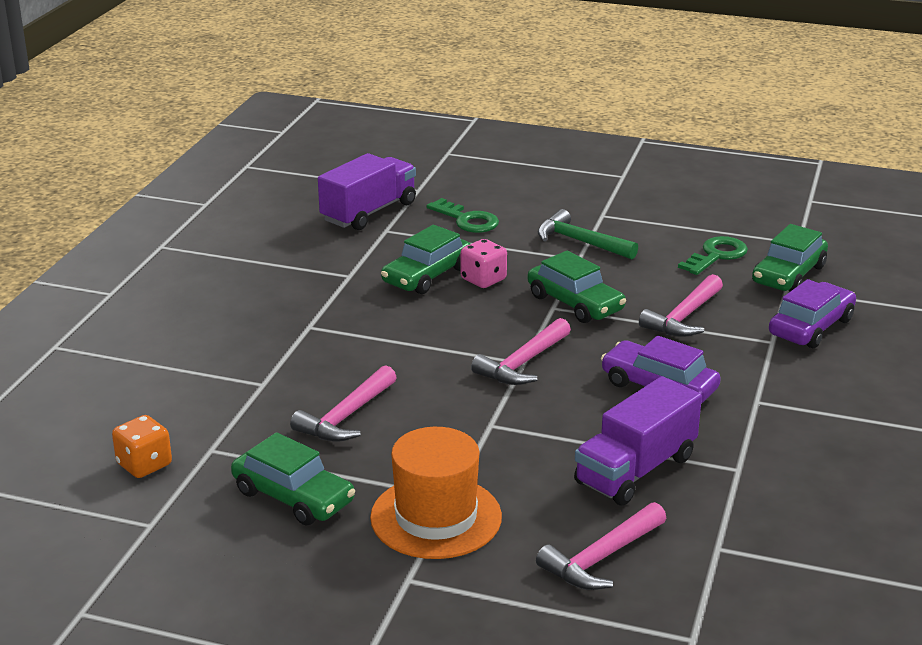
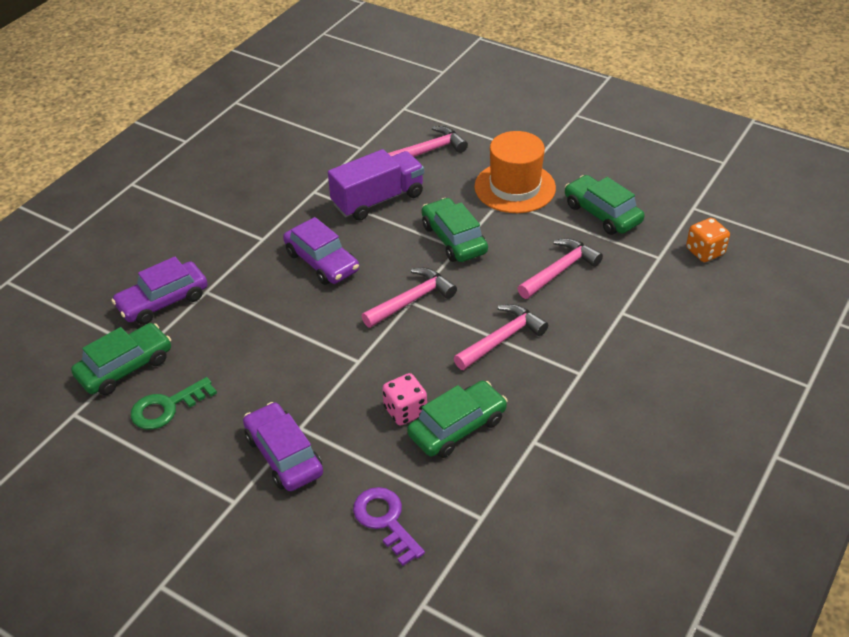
camera: 165 degrees left, 15 degrees up
(369, 212) = (493, 561): purple truck -> none
(467, 220) = (385, 521): green key -> purple key
(575, 303) = (336, 363): green car -> green car (454, 239)
(580, 242) = (284, 455): green hammer -> purple car
(683, 317) = (255, 329): pink hammer -> pink hammer (502, 339)

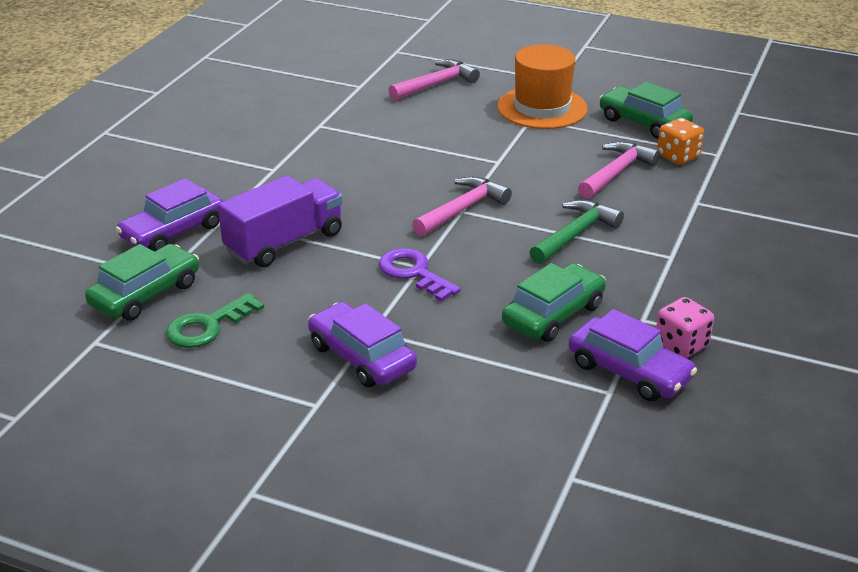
camera: 10 degrees left, 10 degrees down
(321, 262) = (348, 184): purple car -> purple car (629, 371)
(378, 200) = (394, 128): purple truck -> purple truck (284, 242)
(385, 521) = (501, 405): purple key -> purple key (413, 273)
(405, 411) = (489, 305): pink dice -> pink dice (681, 345)
(454, 239) = (491, 154): green car -> none
(502, 339) = (575, 234): pink hammer -> green hammer
(705, 252) = (764, 146): orange dice -> orange dice (678, 156)

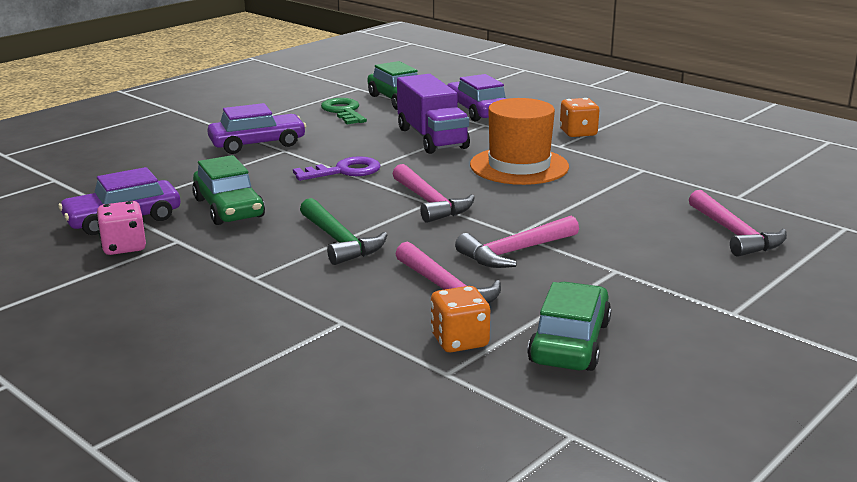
camera: 110 degrees right, 10 degrees down
(230, 164) = (578, 133): none -> orange dice
(531, 157) = (515, 252): none -> pink hammer
(542, 108) = (644, 283): orange hat -> orange hat (519, 166)
(644, 123) = (570, 342): green car -> green car turned 45 degrees counterclockwise

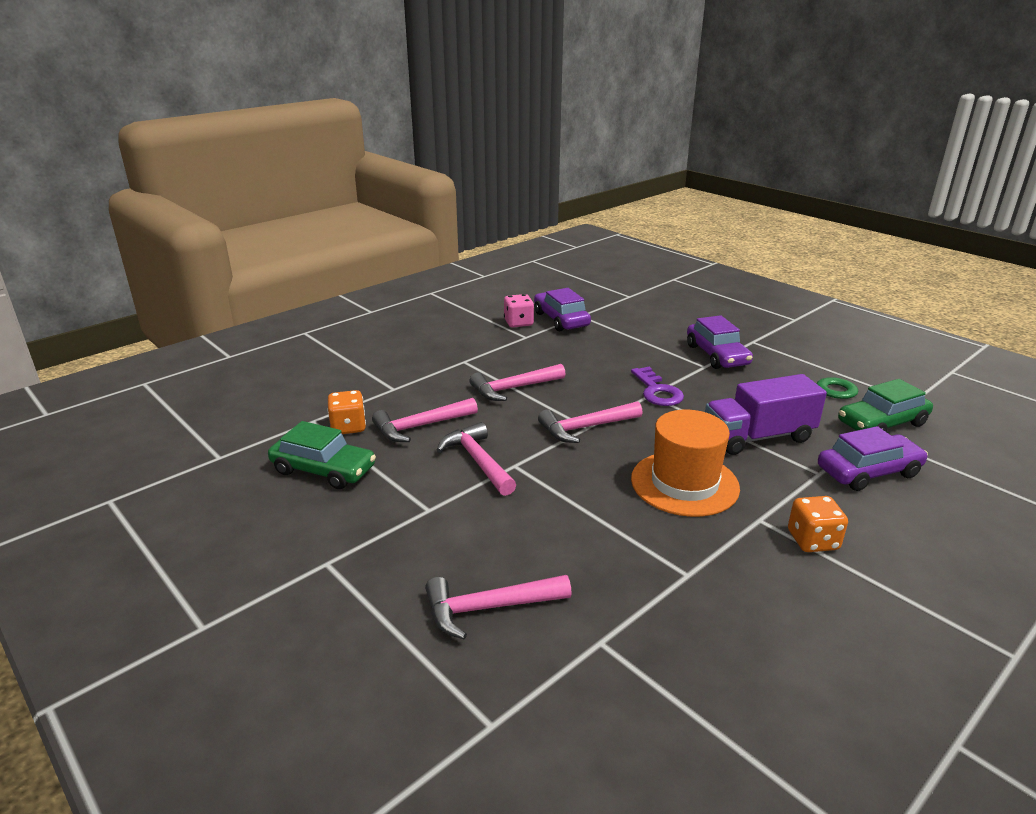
camera: 95 degrees right, 5 degrees up
(228, 208) = (578, 349): green car -> none
(339, 241) = (513, 388): green hammer -> pink hammer

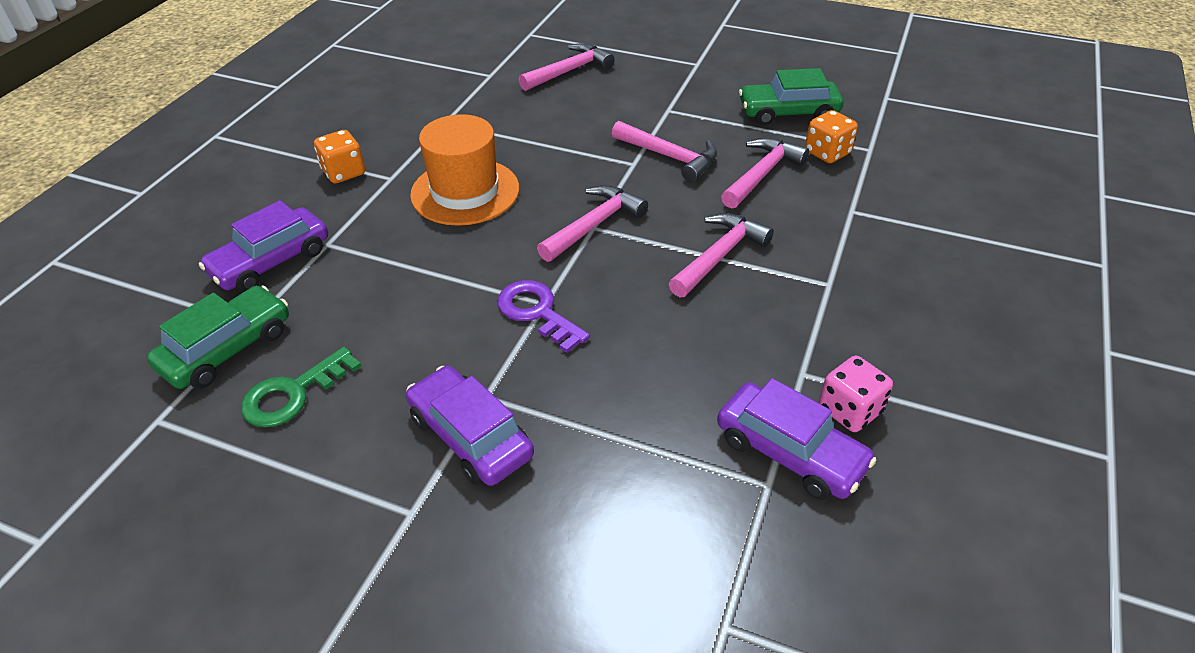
camera: 155 degrees right, 15 degrees up
(758, 437) = (393, 273): purple truck -> none

